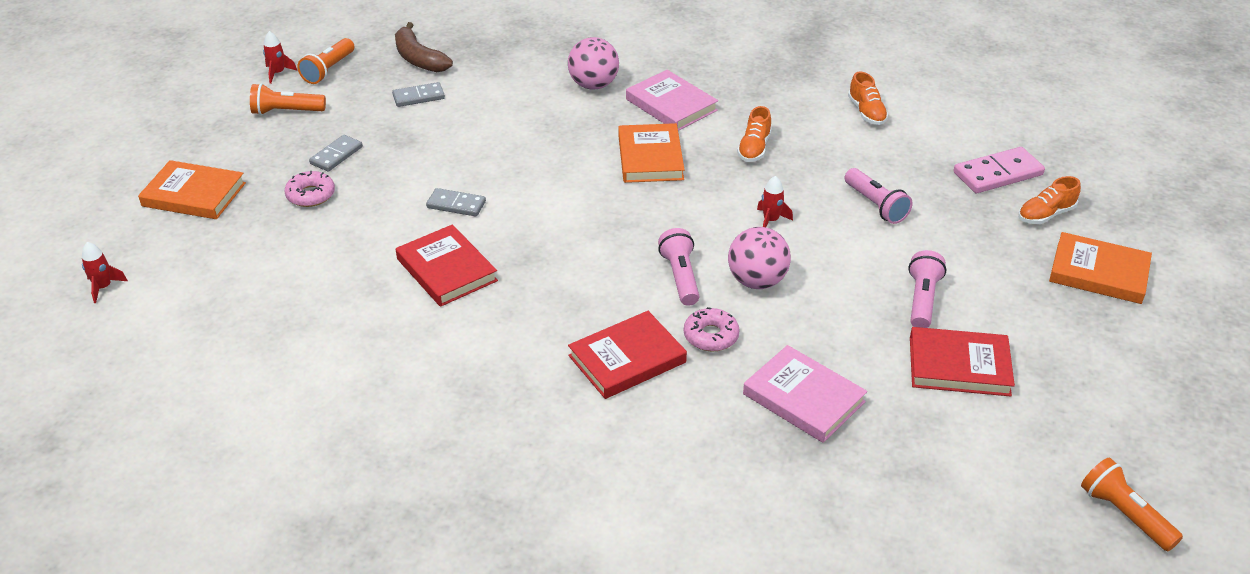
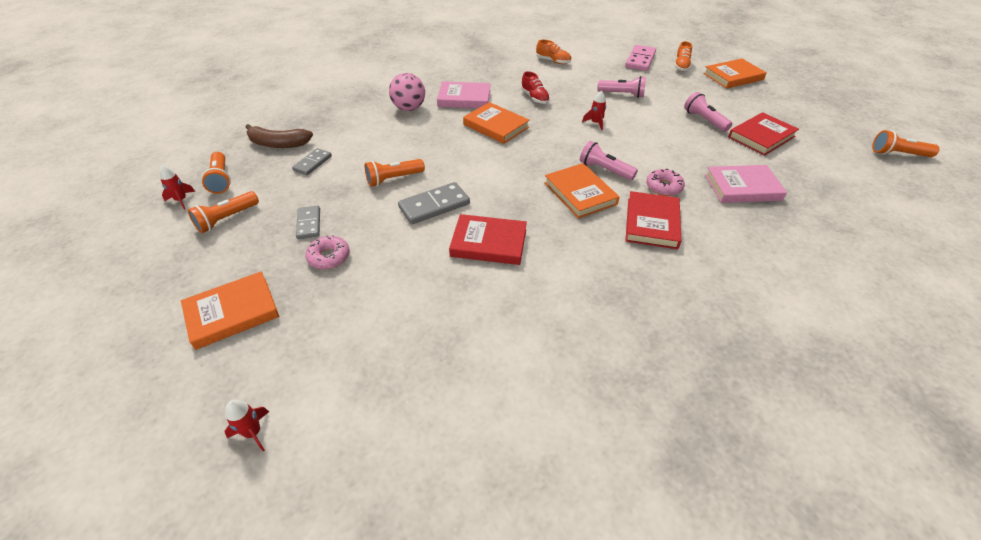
camera: 45 degrees left, 5 degrees up
(456, 205) = (434, 206): grey domino -> grey domino, size x1.56
(462, 156) = (394, 179): none -> orange flashlight
(609, 283) = (580, 193): none -> orange book
(754, 148) = (534, 98): orange shoe -> red shoe
(757, 281) = (637, 151): pink ball -> none

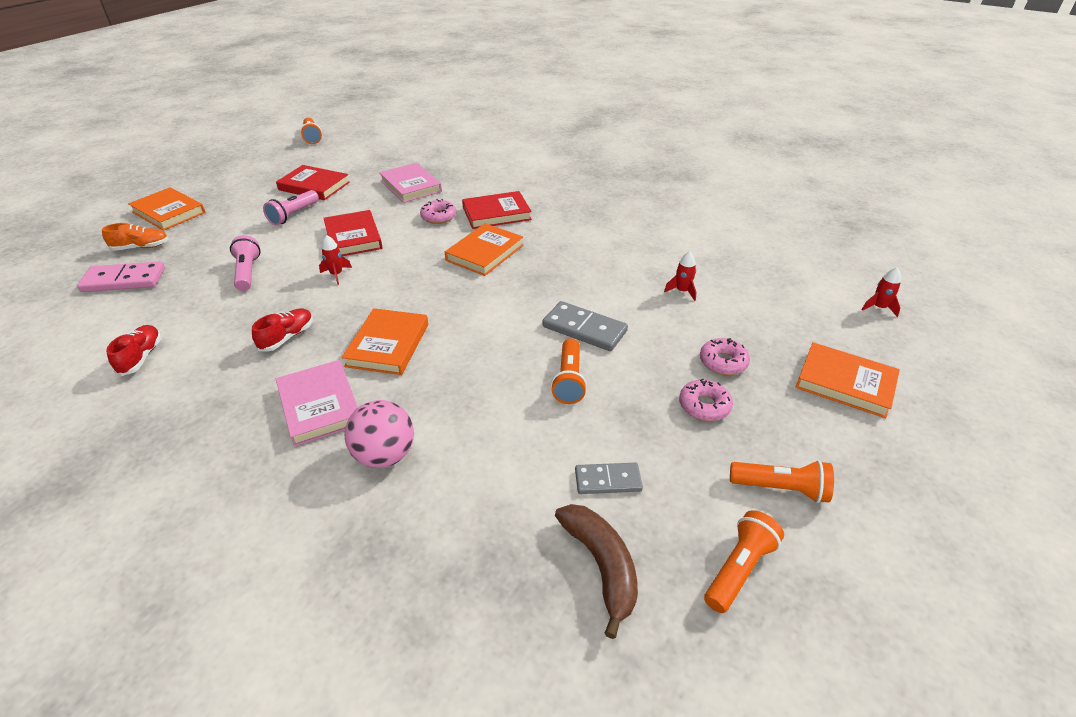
camera: 120 degrees left, 5 degrees down
(181, 200) = (818, 579): red rocket -> red rocket (682, 291)
(309, 224) = (704, 406): grey domino -> pink donut
(394, 179) = (569, 380): orange flashlight -> orange flashlight turned 60 degrees clockwise
(488, 243) = (601, 278): red book -> red book (353, 237)
(553, 61) = (141, 357): orange shoe -> red shoe
(604, 170) = (433, 249): pink flashlight -> none

